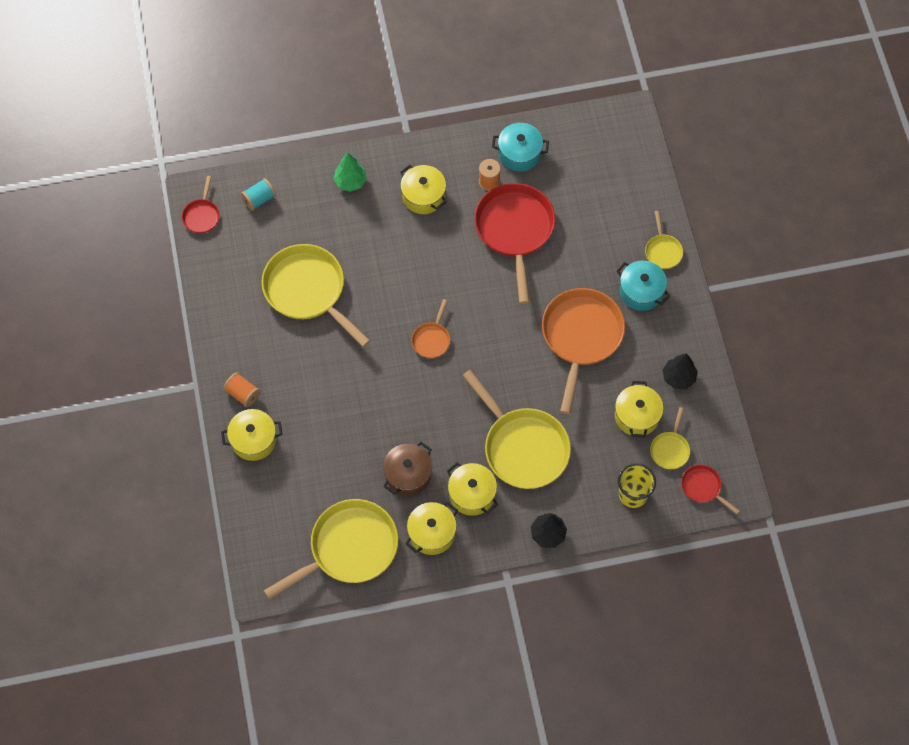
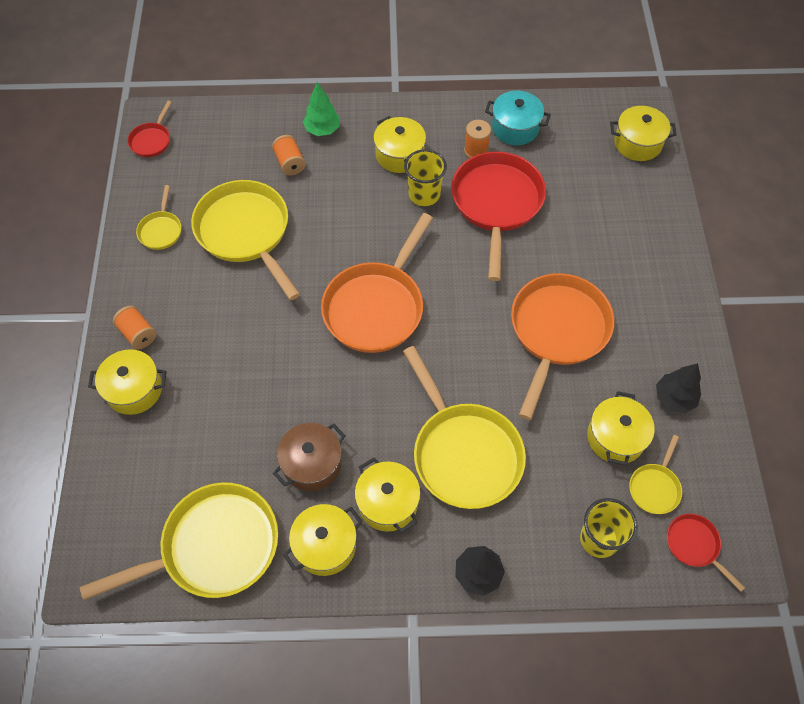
camera: 10 degrees right, 5 degrees down
(259, 199) = (218, 133): turquoise spool -> none
(329, 219) = (290, 163): none -> orange spool
(431, 339) = (376, 307): orange pan -> orange pan, size x2.15
(452, 231) = (424, 194): none -> yellow cup
(627, 152) = (637, 143): none -> yellow pot
(641, 291) = (637, 291): turquoise pot -> none
(663, 251) = (668, 250): yellow pan -> yellow pan (161, 230)

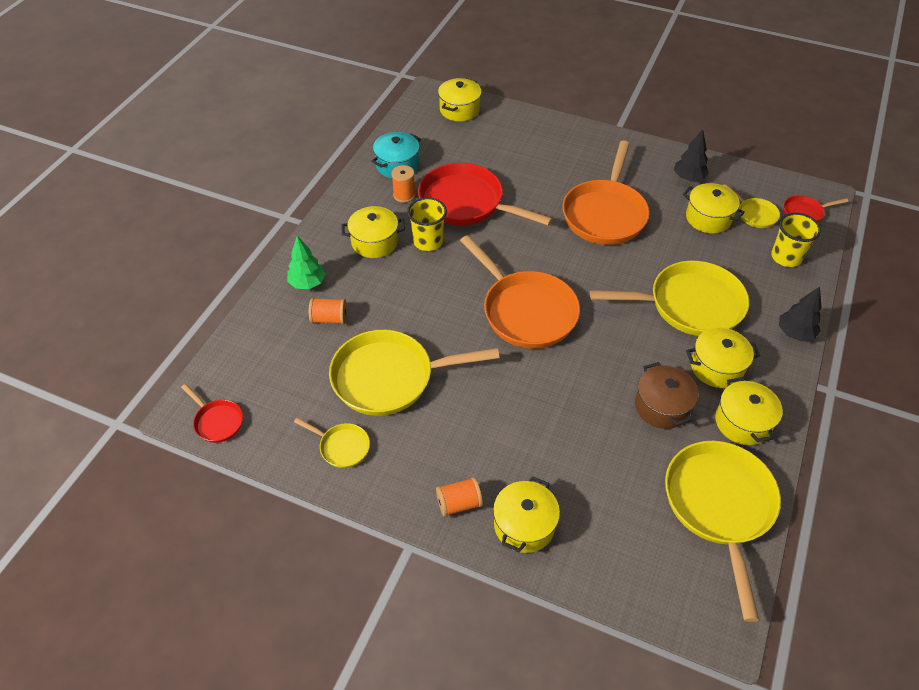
camera: 65 degrees left, 10 degrees down
(557, 331) = (605, 214): orange pan -> orange pan turned 120 degrees counterclockwise

